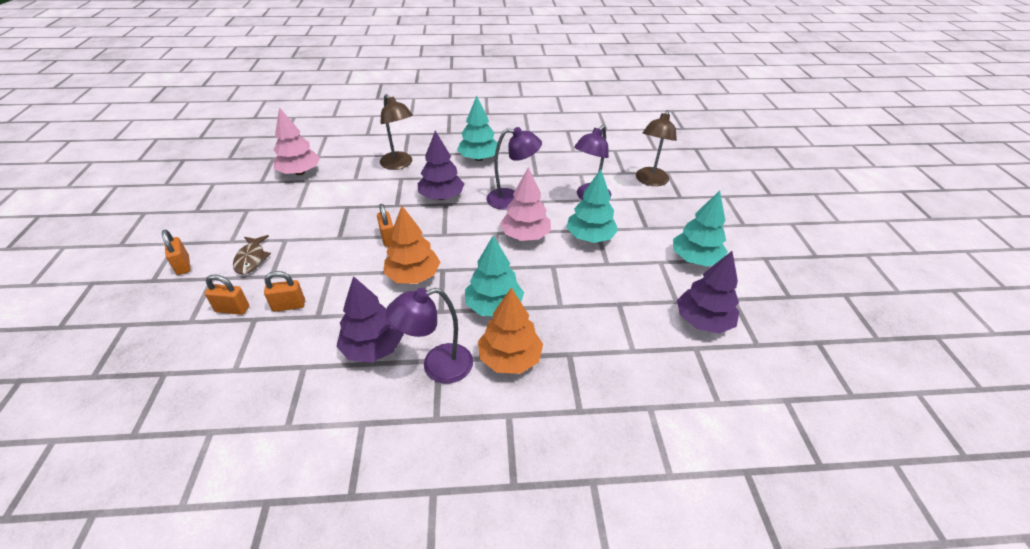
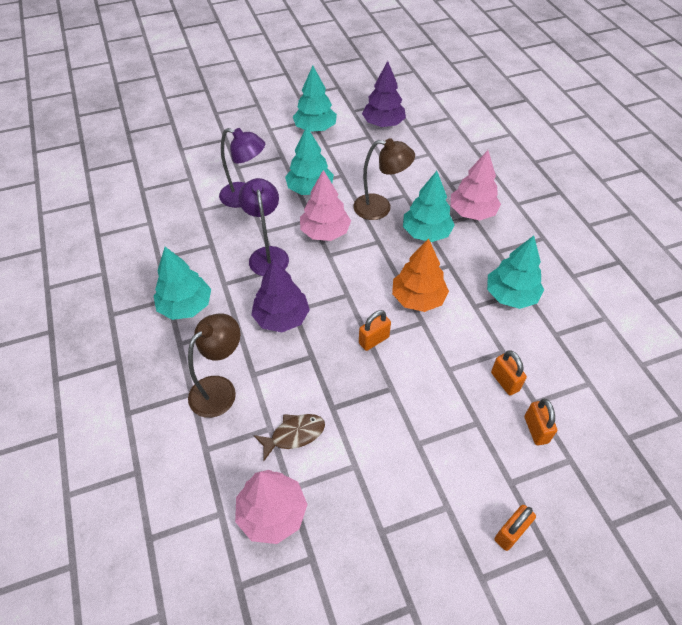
camera: 105 degrees left, 10 degrees up
(251, 259) = (464, 459): brown fish -> brown fish (294, 435)
(373, 347) = (511, 295): purple tree -> turquoise tree
(437, 366) = (503, 250): purple lamp -> none
(509, 358) = (472, 212): orange tree -> pink tree
(650, 181) = (202, 159): brown lamp -> brown lamp (380, 208)

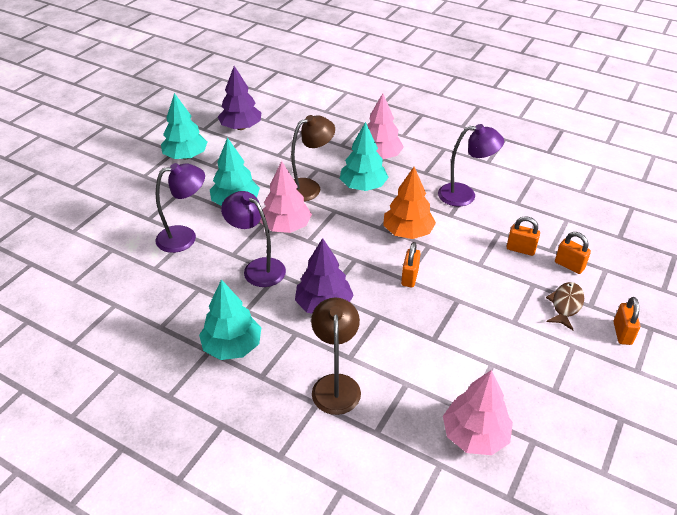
camera: 40 degrees left, 10 degrees down
(294, 435) = (428, 375): brown fish -> brown fish (565, 305)
(511, 295) = (465, 195): turquoise tree -> purple lamp

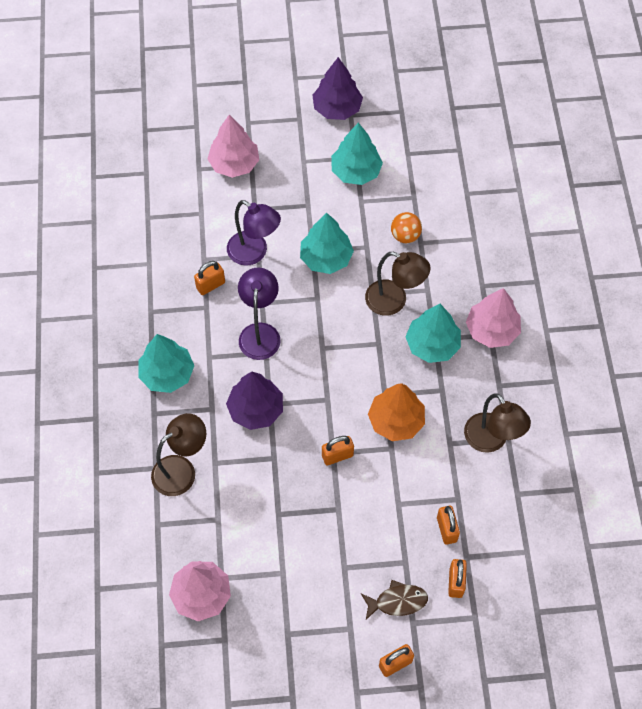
camera: 55 degrees right, 20 degrees up
(182, 276) = (210, 285): none -> orange padlock
(241, 127) = (436, 182): purple tree -> purple tree (337, 108)
(264, 158) = (405, 236): none -> orange ball
(286, 226) = (326, 318): pink tree -> pink tree (234, 164)
(465, 195) = (491, 440): purple lamp -> brown lamp

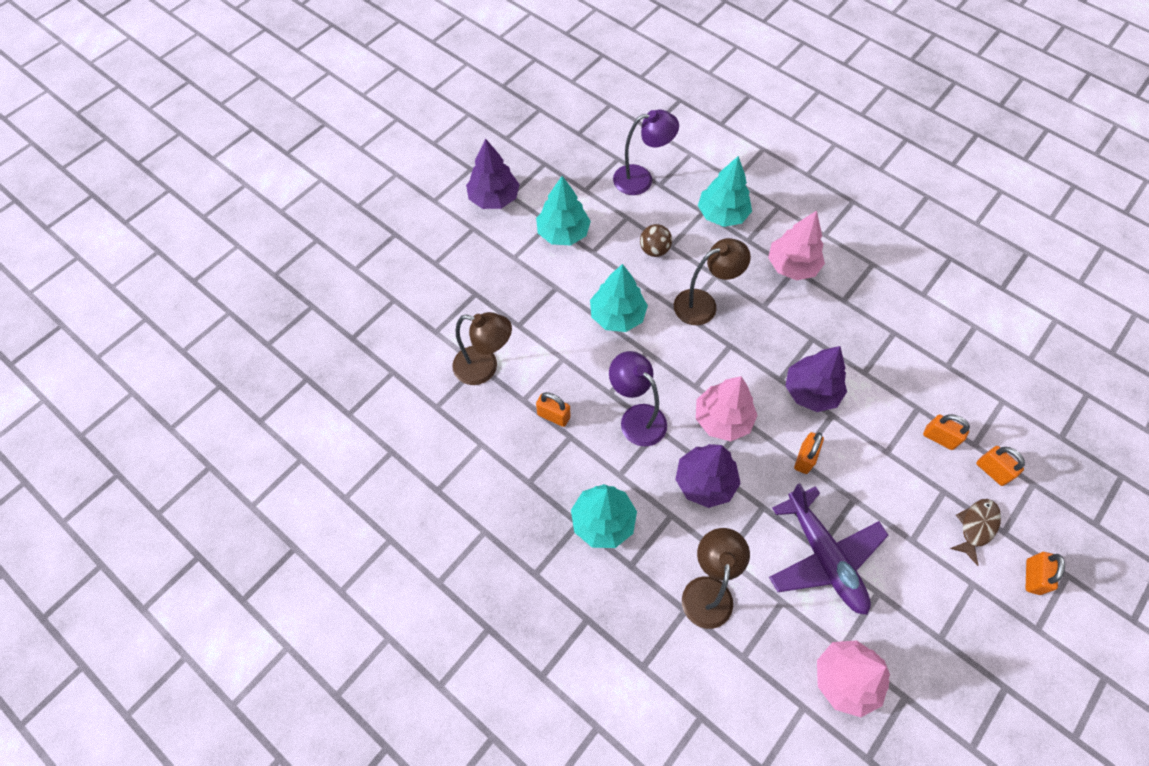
camera: 45 degrees left, 0 degrees up
(210, 285) = (553, 416): orange padlock -> orange padlock turned 75 degrees counterclockwise
(234, 164) = (461, 304): pink tree -> pink tree (722, 419)
(254, 253) = (558, 359): purple lamp -> purple lamp (641, 179)
(275, 521) = (824, 557): none -> purple plane
(396, 421) = (811, 391): orange tree -> purple tree
(405, 236) = (654, 250): orange ball -> brown ball
(432, 345) = (767, 312): turquoise tree -> turquoise tree (722, 214)
(491, 440) = (886, 344): brown lamp -> brown lamp (484, 368)

